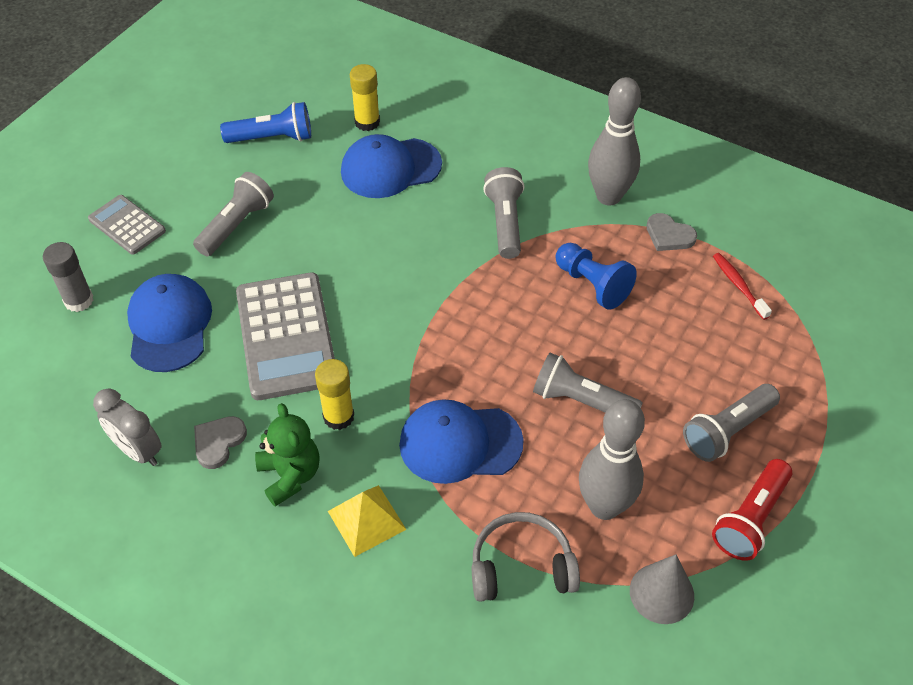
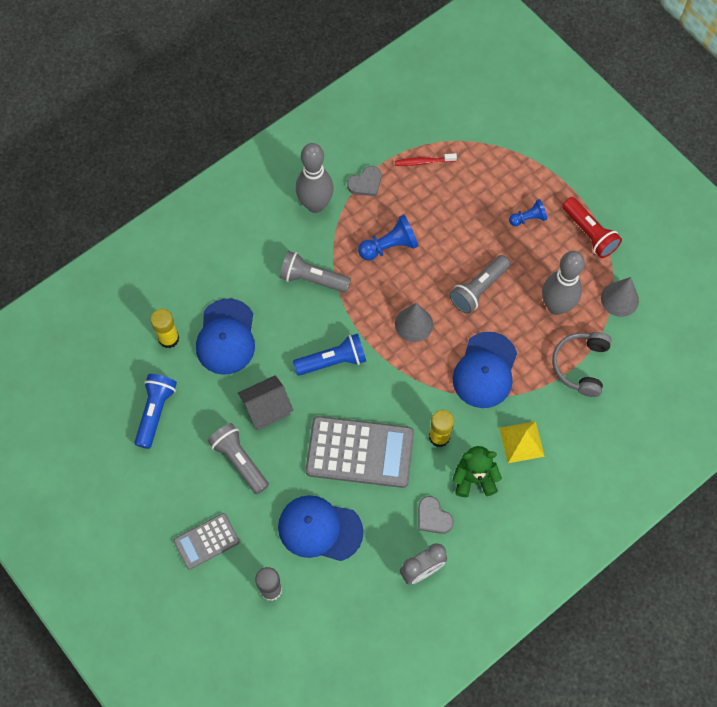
camera: 70 degrees left, 15 degrees up
(313, 230) = (267, 408): none -> grey house
(402, 274) = (333, 361): none -> blue flashlight
(492, 342) = (414, 324): none -> grey cone
(727, 431) = (528, 218): grey flashlight -> blue pawn

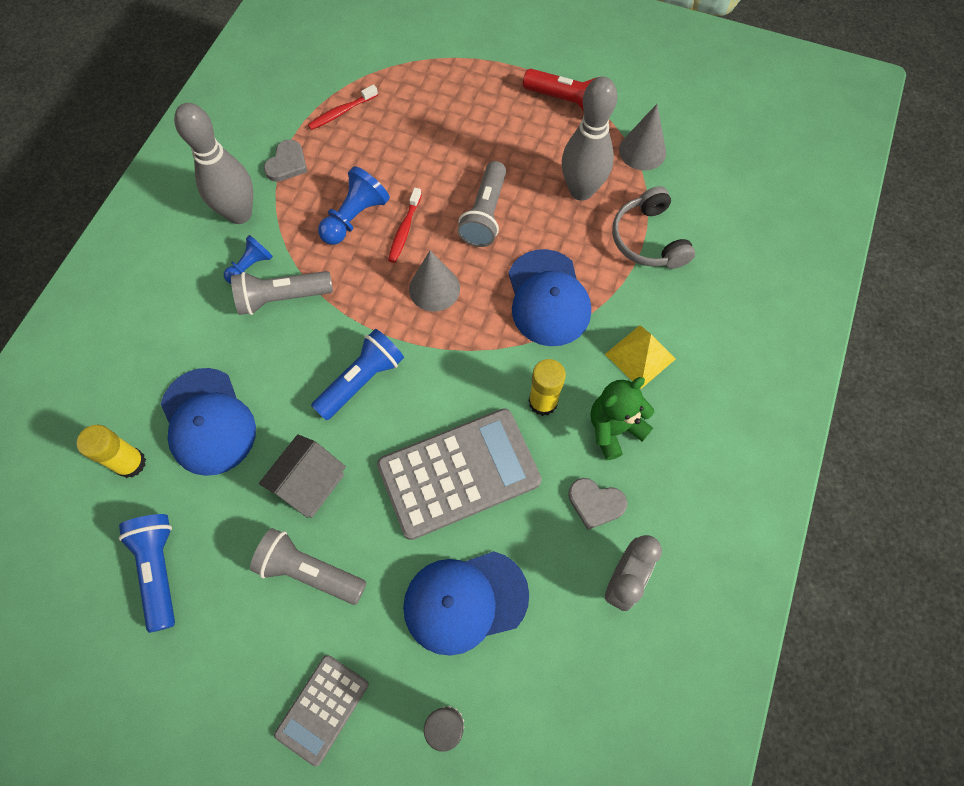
camera: 30 degrees left, 0 degrees up
(417, 272) = (404, 230): none -> red toothbrush
(528, 218) = (493, 116): blue pawn -> blue pawn (250, 266)

